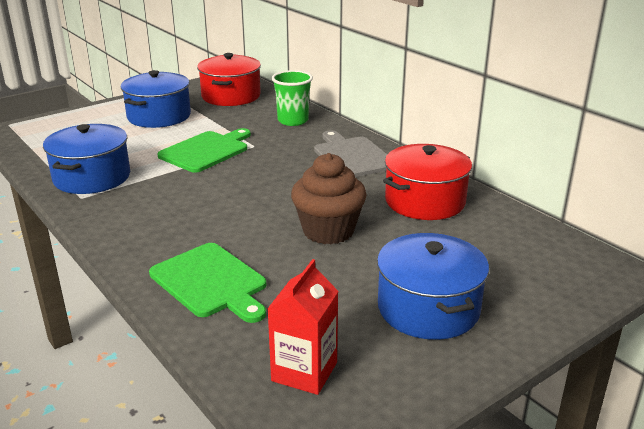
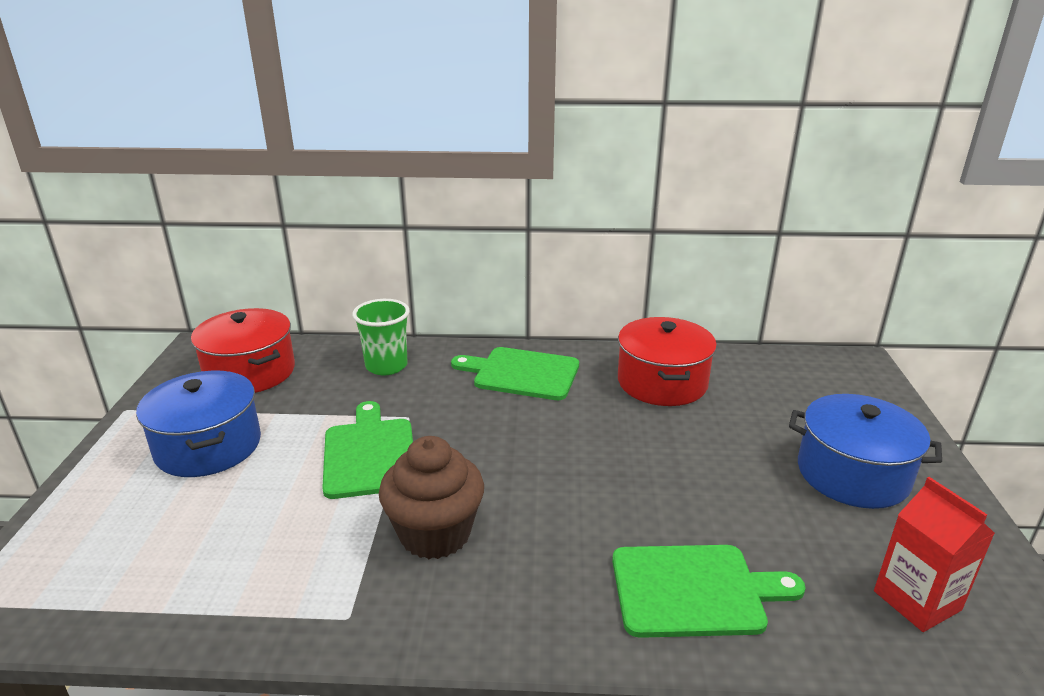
camera: 50 degrees left, 0 degrees up
(92, 177) = (301, 582): blue pot -> none
(328, 231) = (661, 460): brown cupcake -> brown cupcake (435, 533)
(352, 156) = (522, 373): grey cutting board -> green cutting board

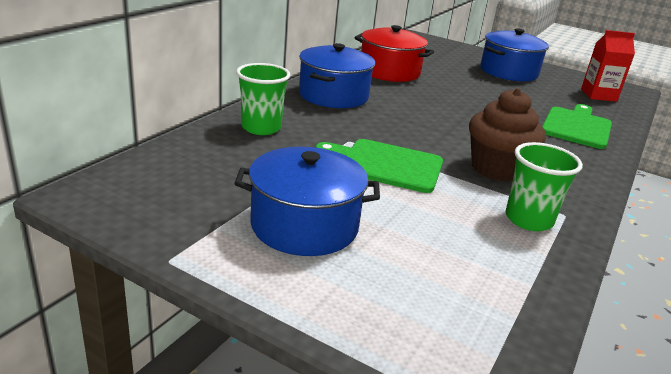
camera: 65 degrees left, 0 degrees up
(250, 372) = (186, 180): red pot -> none
(311, 585) = (528, 220): none -> green cup
(522, 373) = (333, 95): green cutting board -> blue pot

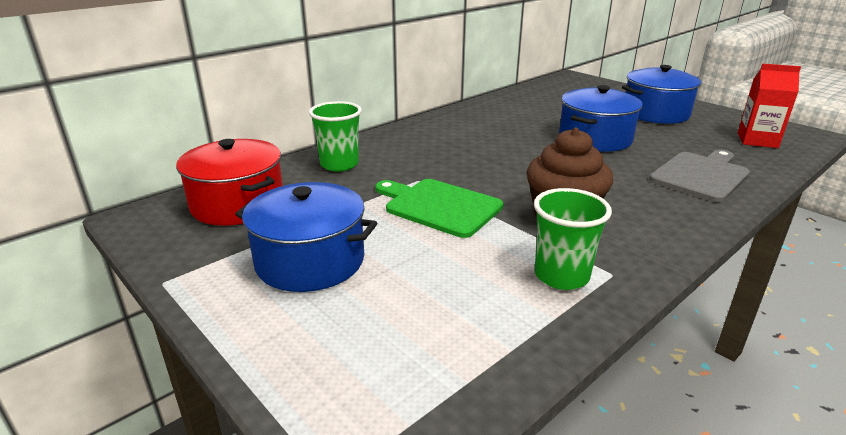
camera: 20 degrees right, 0 degrees up
(333, 95) = (435, 135): blue pot -> blue pot (595, 138)
(389, 71) = (513, 112): red pot -> red pot (238, 204)
(576, 126) = (701, 175): green cutting board -> grey cutting board

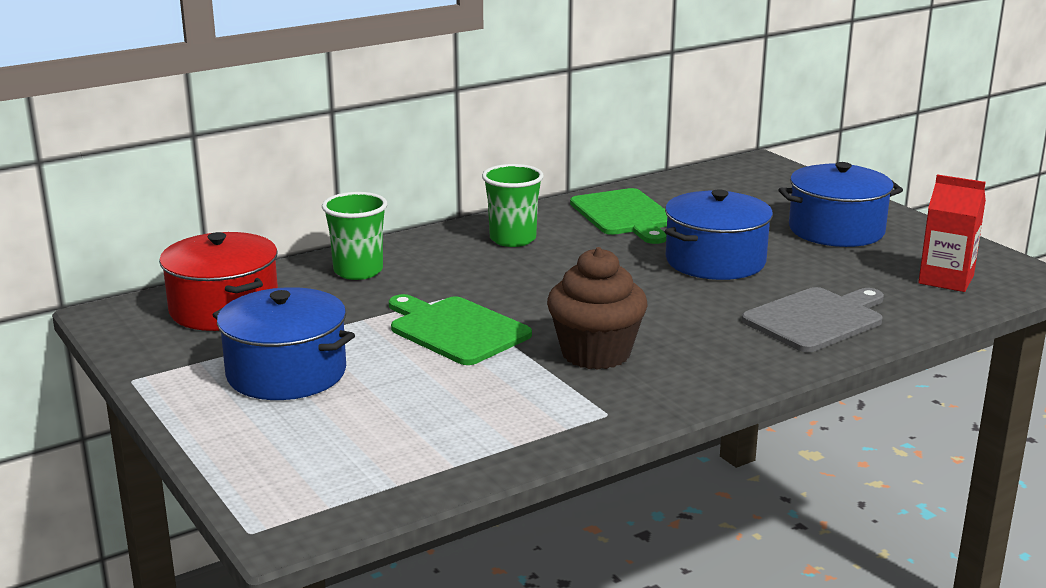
camera: 10 degrees right, 5 degrees down
(510, 112) = (624, 215): none -> green cutting board
(561, 276) = (549, 410): green cup -> green cup (513, 239)

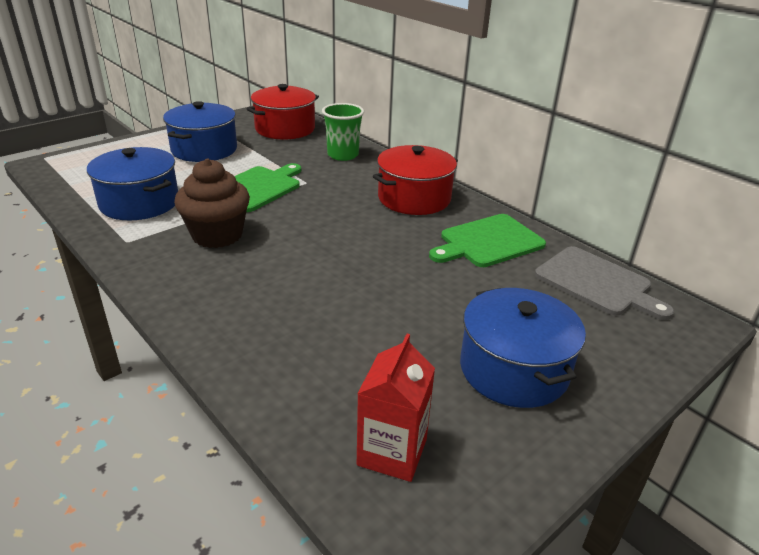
camera: 80 degrees right, 10 degrees up
(513, 239) = (414, 198): green cup -> red pot
(715, 261) = (399, 287): blue pot -> blue pot (139, 203)
(816, 319) = (276, 341): grey cutting board -> grey cutting board (597, 283)

